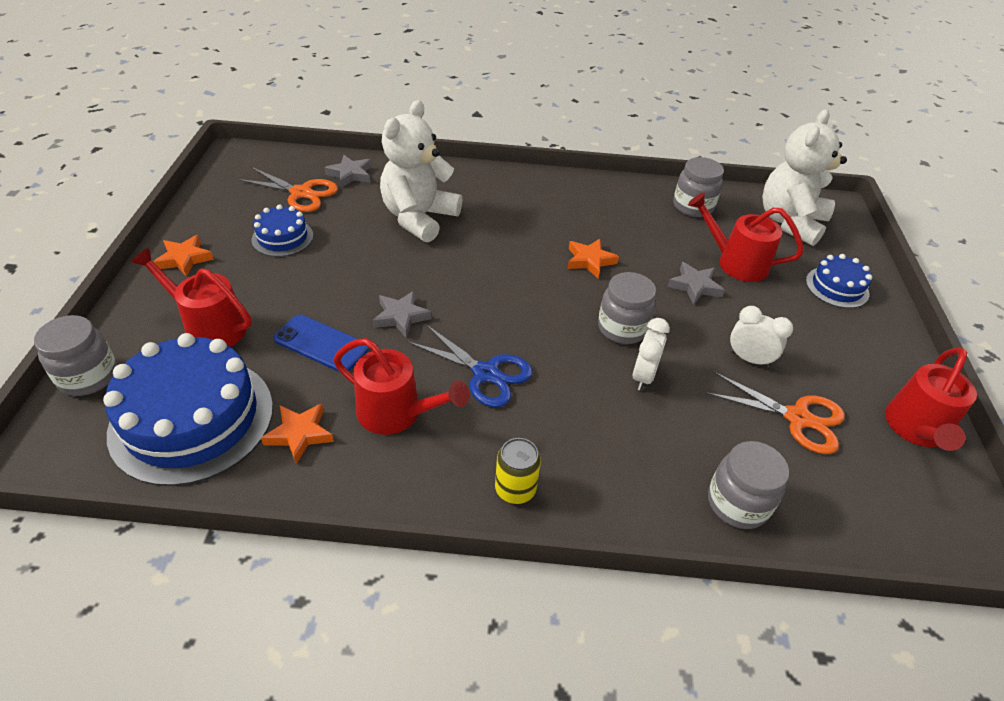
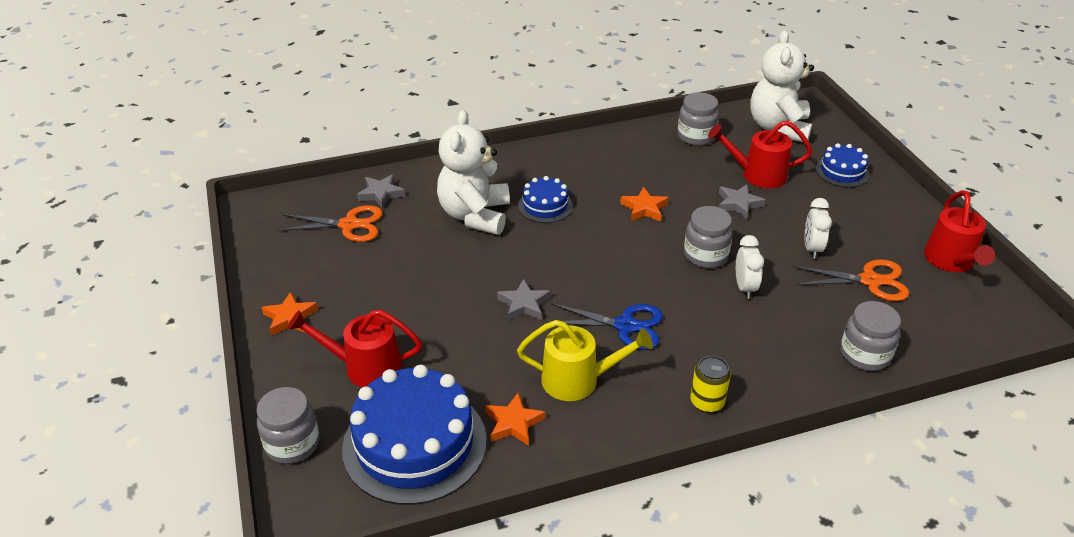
camera: 20 degrees left, 5 degrees down
(282, 237) = (365, 270): blue cake -> blue cake (545, 206)
(321, 344) = (474, 348): blue phone -> none
(397, 413) = (579, 380): red watering can -> yellow watering can
(749, 359) = (812, 248): white clock -> white clock turned 90 degrees counterclockwise

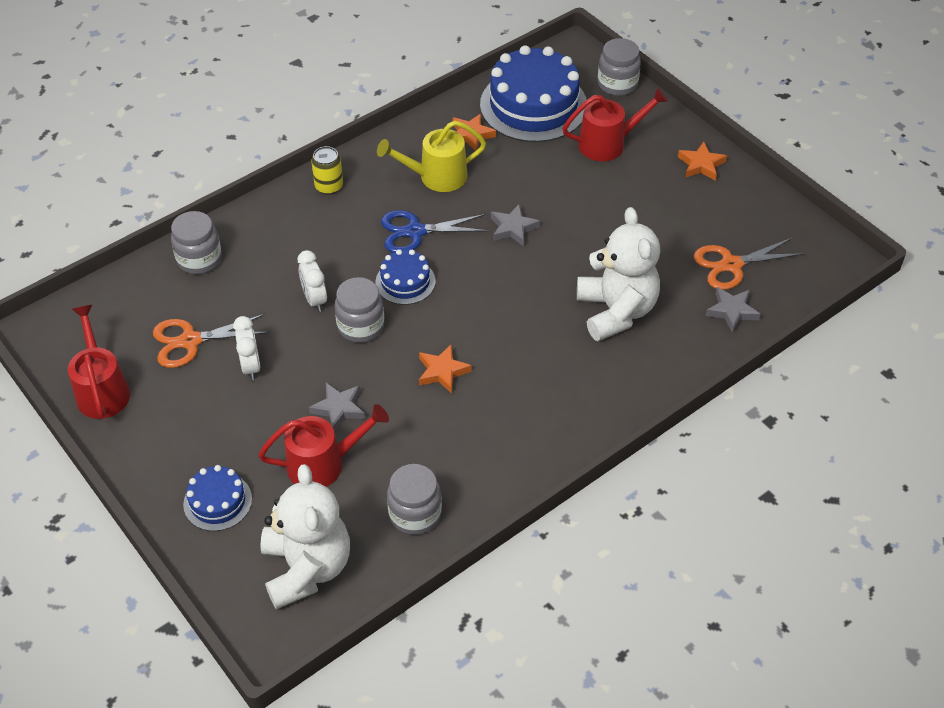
camera: 160 degrees right, 10 degrees up
(545, 206) = (550, 345): blue cake -> blue cake (405, 282)

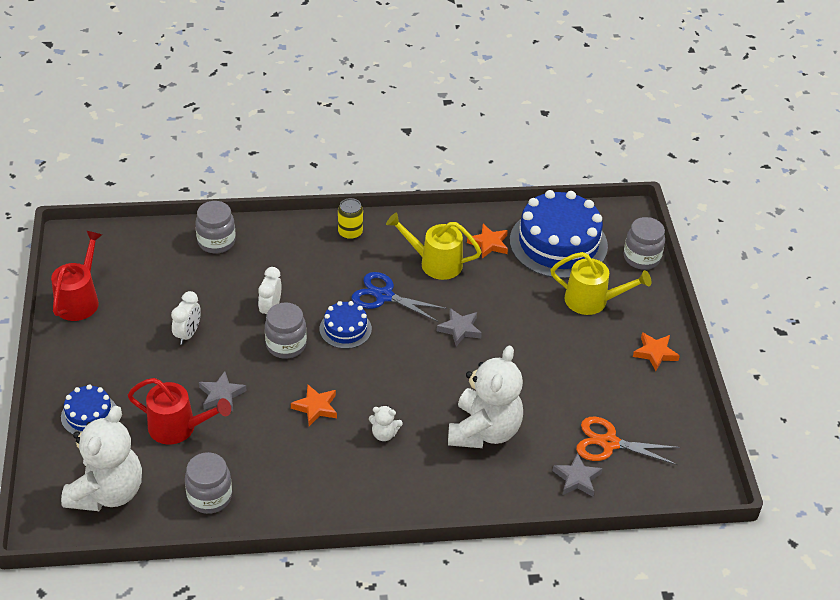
camera: 30 degrees right, 5 degrees down
(190, 341) = (163, 296): orange scissors -> none
(529, 362) = (384, 434): none -> white teddy bear
(608, 144) = (592, 301): red watering can -> yellow watering can

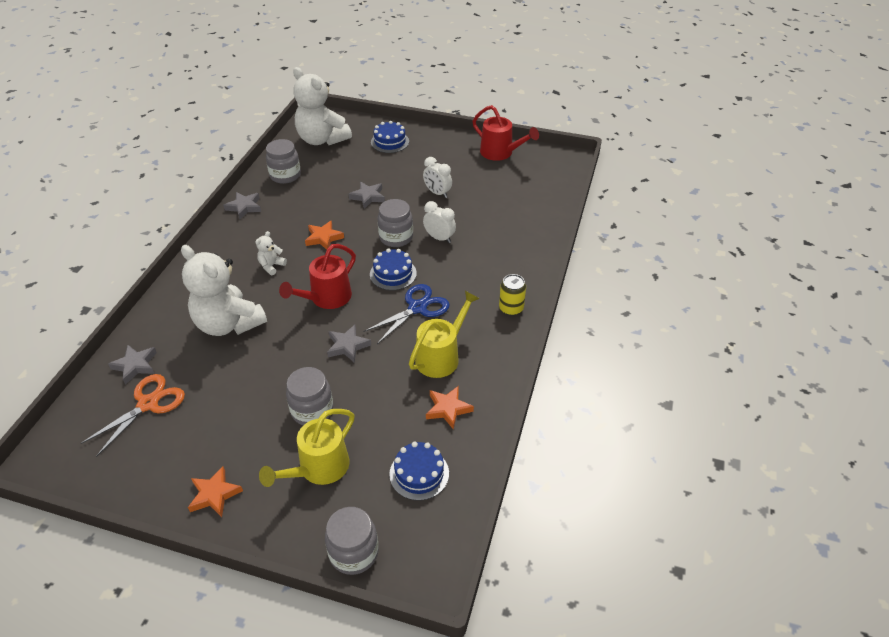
camera: 115 degrees right, 0 degrees up
(179, 428) = (352, 174): red watering can -> red watering can (326, 298)
(216, 242) = (534, 226): grey jar -> grey jar (312, 410)
(294, 510) = (244, 207): none -> grey star
(558, 243) = (419, 473): blue cake -> blue cake, size x0.50

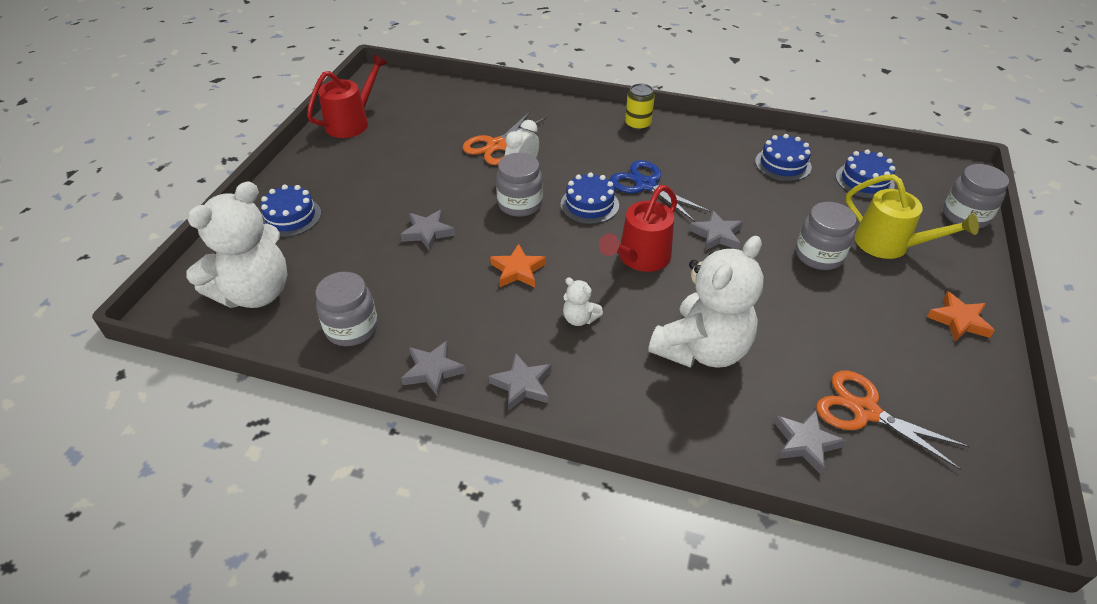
camera: 90 degrees left, 0 degrees up
(223, 241) = (522, 385): none -> grey star
(326, 298) = (640, 258): red watering can -> red watering can turned 90 degrees clockwise
(437, 193) = (429, 172): white clock -> none
(441, 356) = (715, 168): yellow watering can -> none
(448, 409) = (783, 164): orange star -> blue cake
(473, 224) = (497, 145): none -> orange scissors

